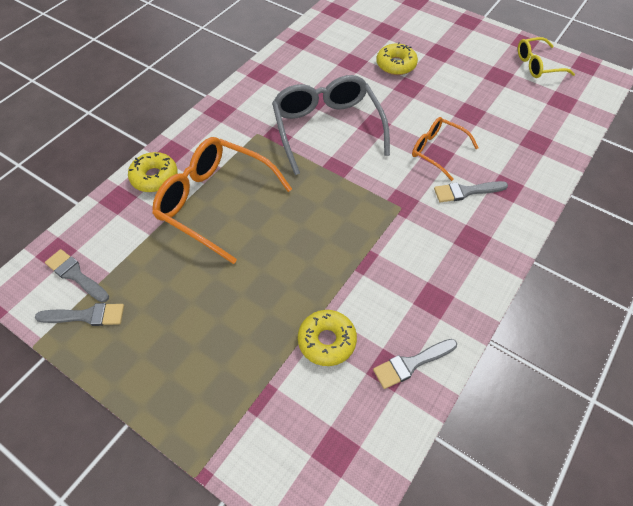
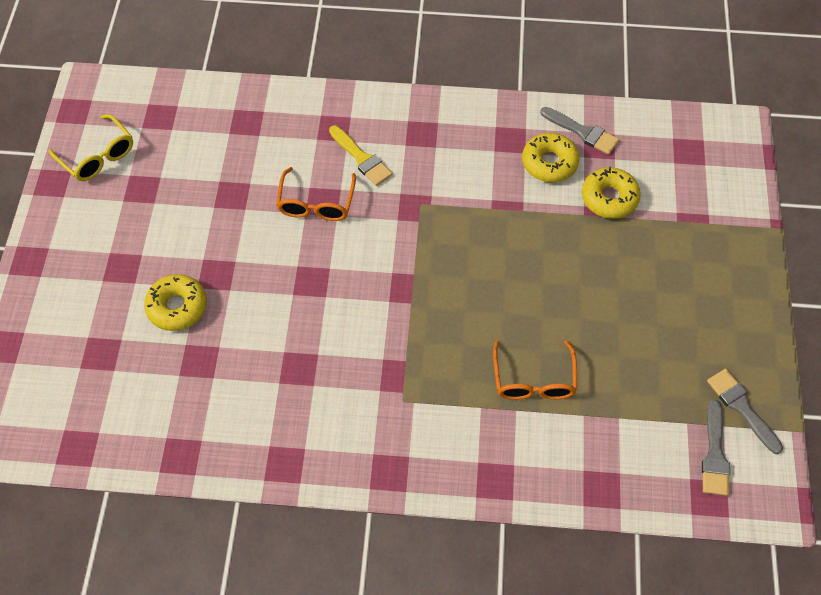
camera: 120 degrees left, 5 degrees up
(154, 177) = (545, 471): yellow donut -> yellow donut (549, 163)
(215, 202) = (533, 380): orange glasses -> orange glasses, size x0.56
(327, 129) = (347, 327): grey glasses -> none
(466, 191) = (361, 158): grey brush -> yellow brush

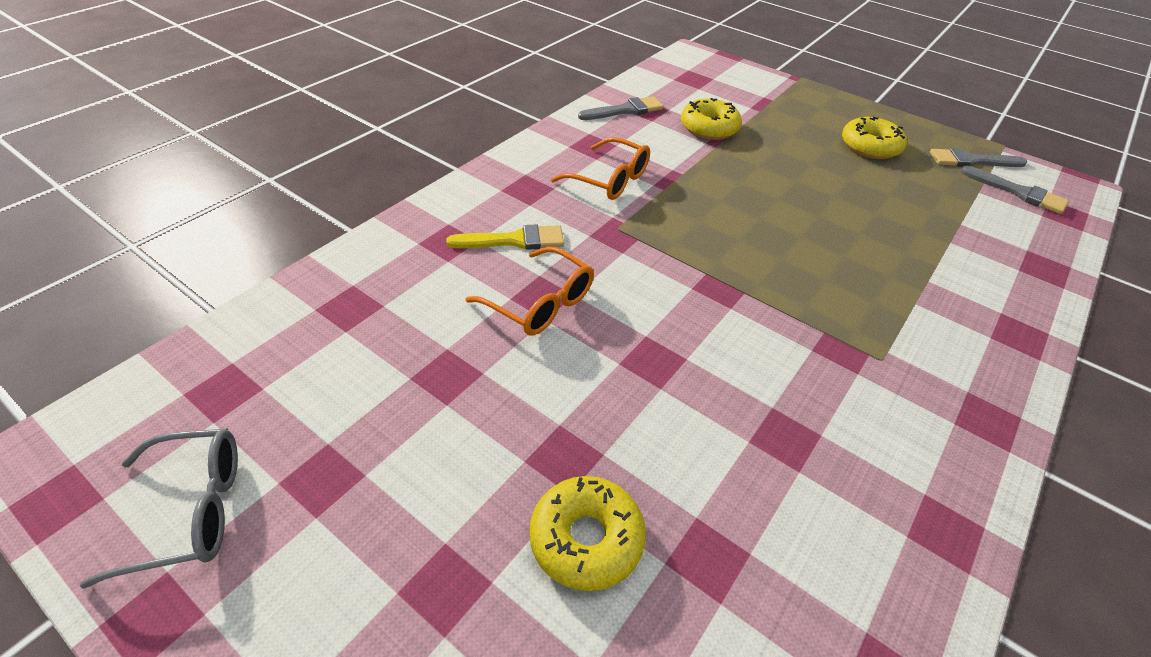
camera: 60 degrees left, 15 degrees down
(98, 156) = (189, 511): yellow glasses -> grey glasses
(533, 380) = (894, 253): orange glasses -> orange glasses (609, 179)
(549, 163) = (641, 138): yellow donut -> yellow donut (870, 147)

